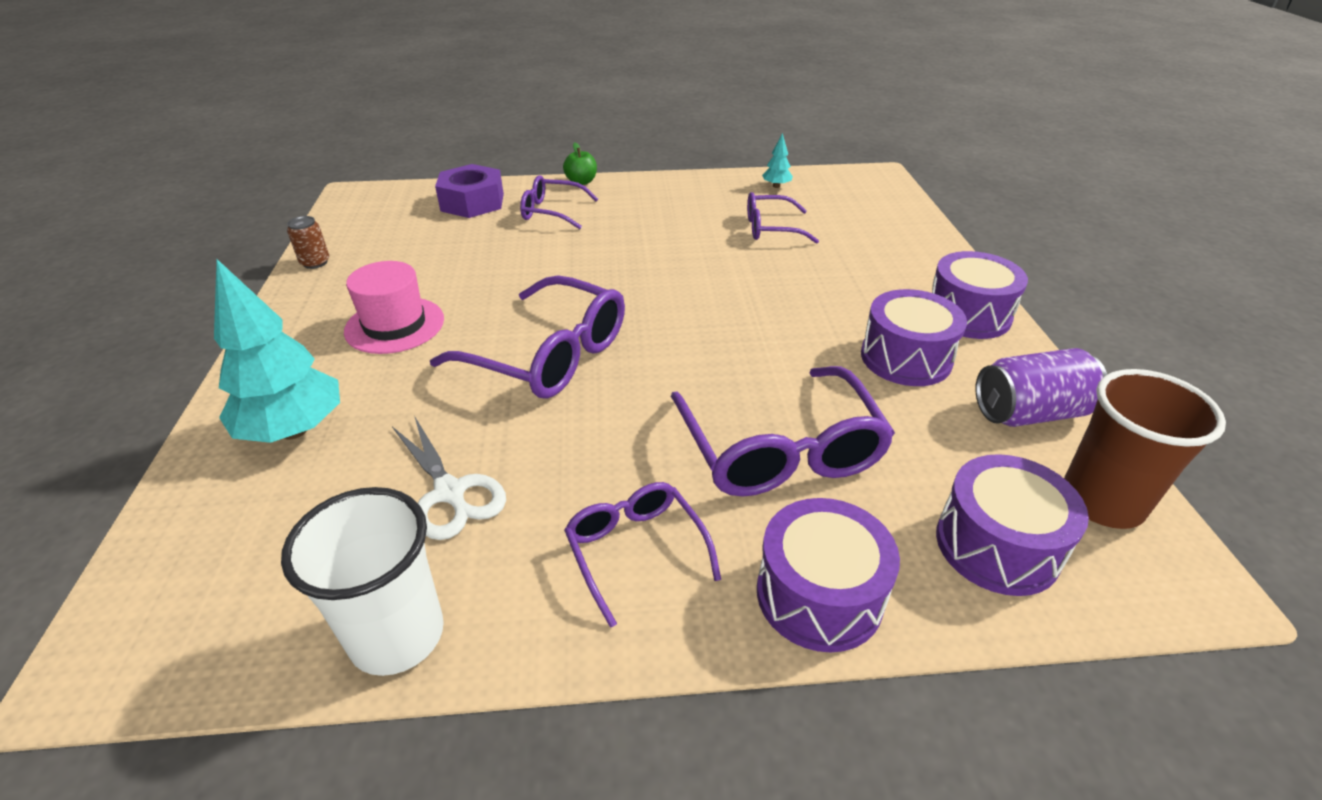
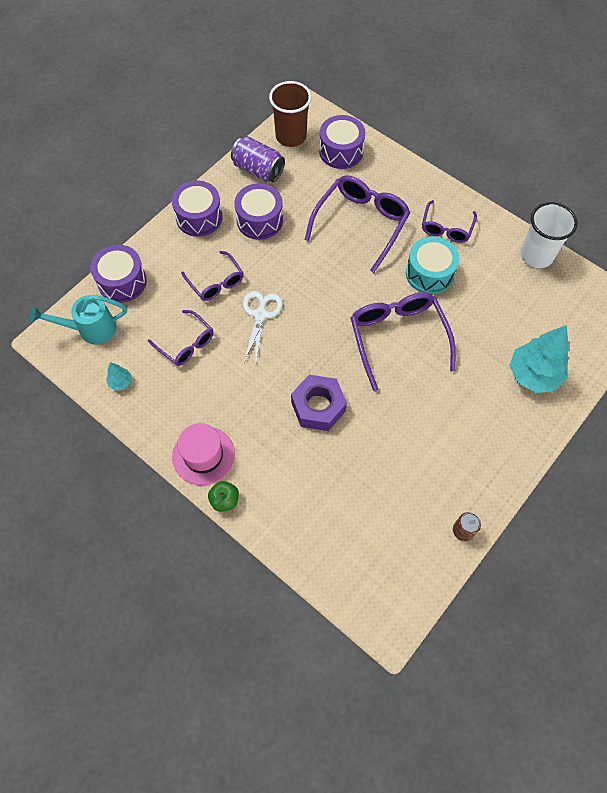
camera: 135 degrees left, 25 degrees up
(395, 325) = (452, 420): pink hat -> pink hat (203, 455)
(450, 493) = (490, 294): white scissors -> white scissors (260, 315)
(472, 202) = (318, 534): purple nut -> purple nut (318, 406)
(552, 211) = (281, 473): purple glasses -> purple glasses (216, 282)
(587, 455) = (429, 273): none -> turquoise drum
(819, 595) = (408, 178): purple drum -> purple drum (122, 282)
(864, 195) = (91, 329): none -> turquoise watering can

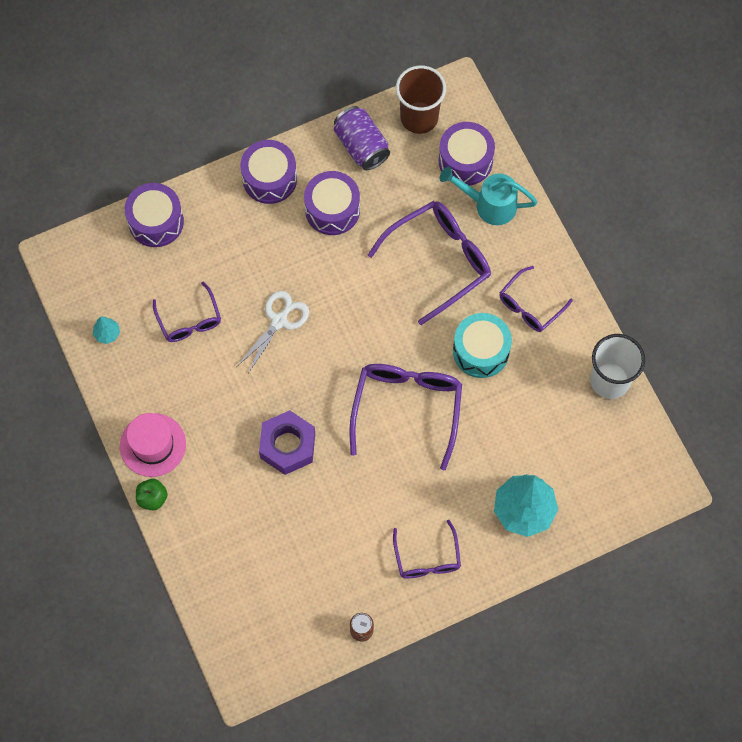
camera: 25 degrees right, 5 degrees up
(91, 329) = (102, 262): turquoise watering can -> turquoise watering can (489, 205)
(216, 282) = (251, 264): purple glasses -> purple glasses (427, 558)

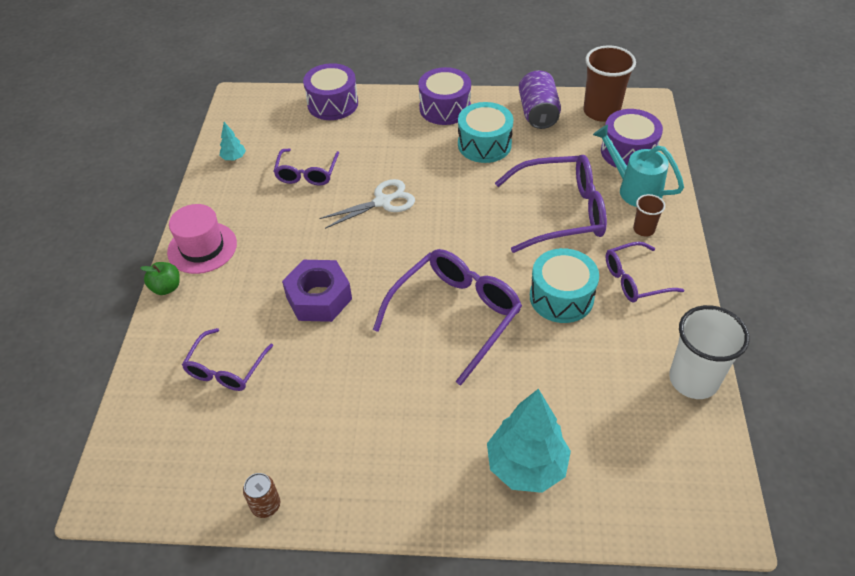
camera: 30 degrees right, 20 degrees down
(332, 210) = (484, 144): purple drum -> turquoise drum
(427, 558) = (387, 464): purple glasses -> purple glasses (226, 369)
(516, 248) = (643, 229): none -> brown cup

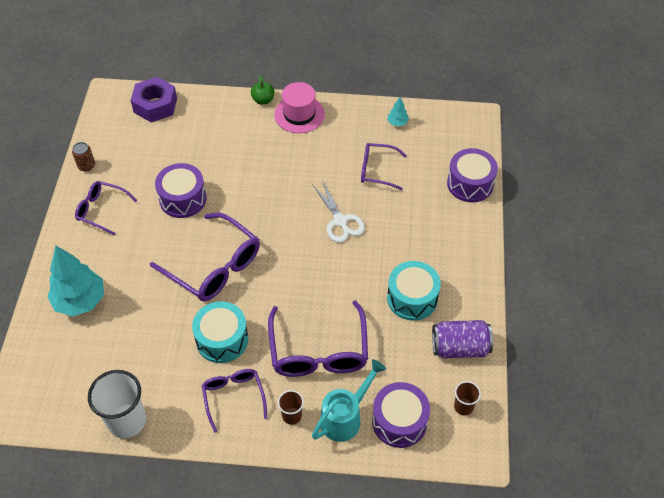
camera: 90 degrees right, 5 degrees up
(226, 369) = (189, 138): purple glasses -> purple glasses (101, 210)
(319, 298) = (242, 184): purple nut -> purple nut (155, 105)
(445, 108) = (466, 269): purple drum -> purple drum (183, 199)
(601, 111) = (463, 406): brown cup -> brown cup, size x0.51

